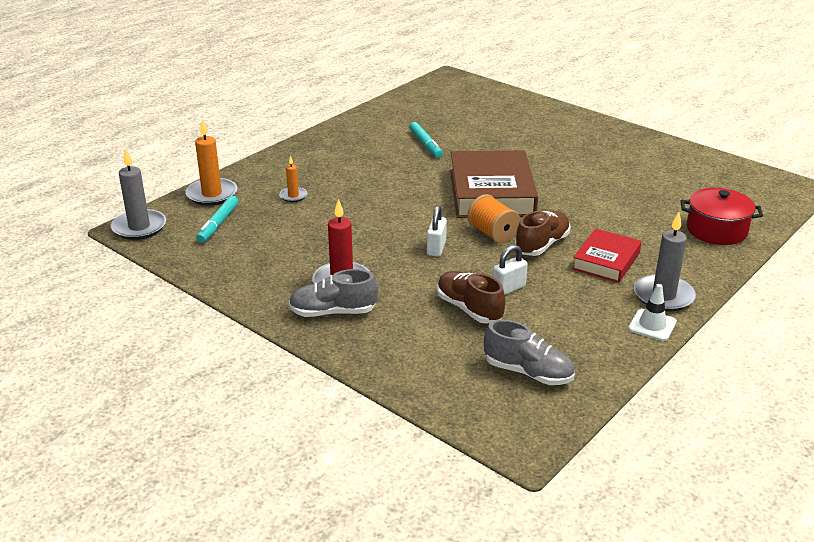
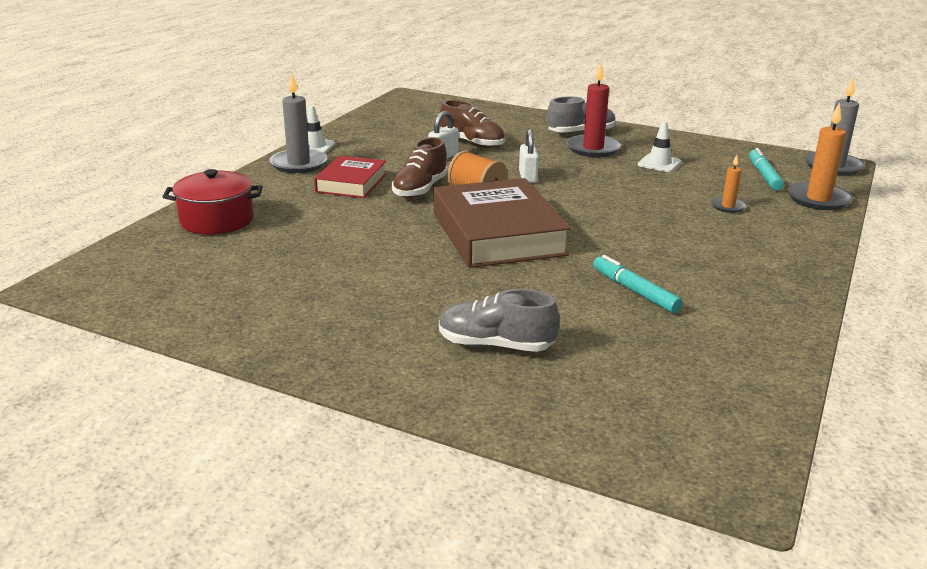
camera: 165 degrees right, 5 degrees down
(296, 251) = (659, 163): none -> white traffic cone
(528, 372) = (413, 119): grey shoe -> grey shoe (495, 345)

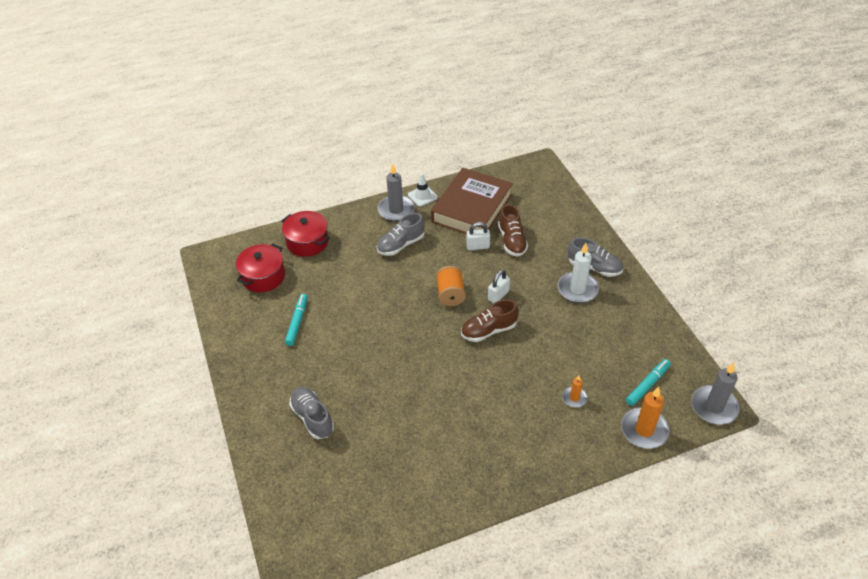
camera: 45 degrees right, 20 degrees up
(196, 267) = (263, 276): none -> red pot
(351, 183) = (401, 245): red book -> grey shoe
(420, 189) = (427, 272): brown shoe -> brown shoe (488, 330)
(497, 233) = (416, 337): brown book -> brown book (472, 208)
(593, 148) = (577, 289): red candle -> white candle
(635, 291) = (419, 428): turquoise marker -> turquoise marker (297, 322)
(659, 163) = (597, 330): white traffic cone -> none

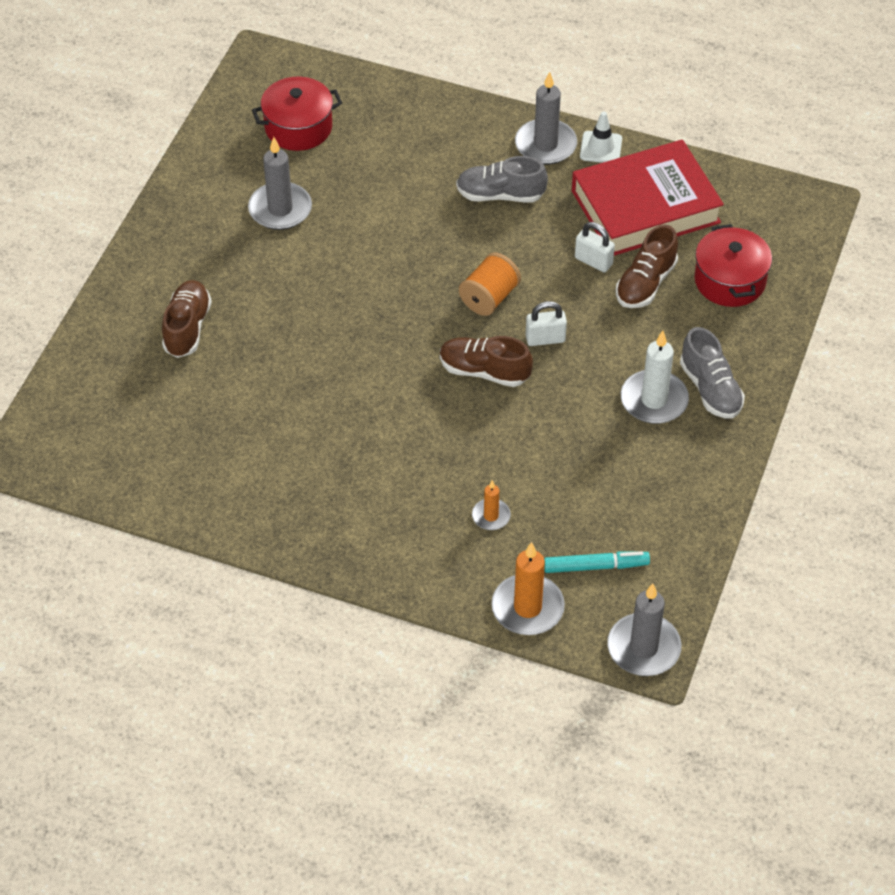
camera: 40 degrees right, 5 degrees up
(297, 322) = (280, 209): turquoise marker -> grey candle
(307, 242) = (393, 117): red pot -> red pot (729, 280)
(312, 418) = (187, 328): grey shoe -> brown shoe
(472, 208) = (645, 206): brown book -> red book

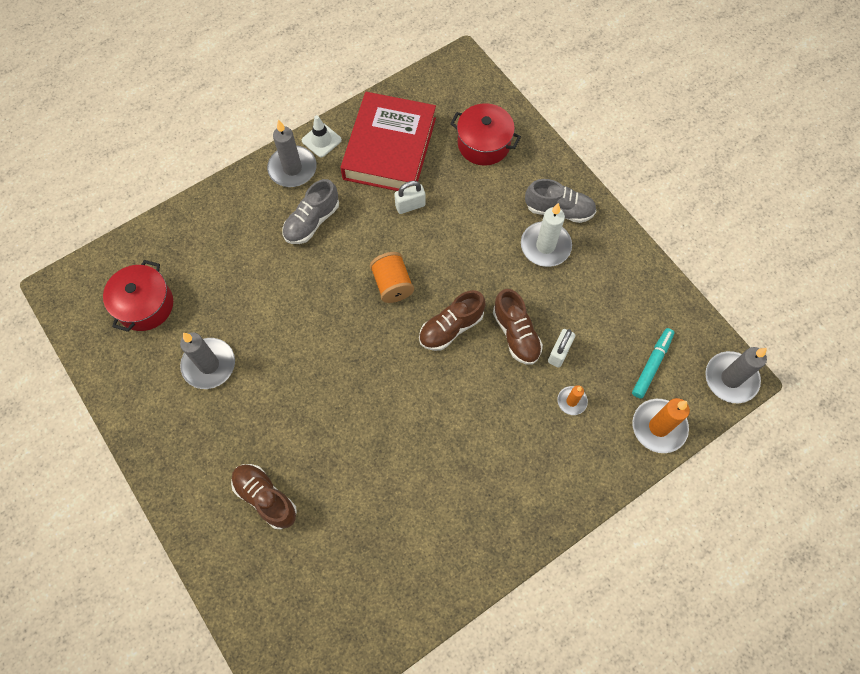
camera: 55 degrees left, 15 degrees up
(545, 339) = (451, 274): white padlock -> white padlock (559, 353)
(645, 283) = (450, 189): brown shoe -> brown shoe (516, 334)

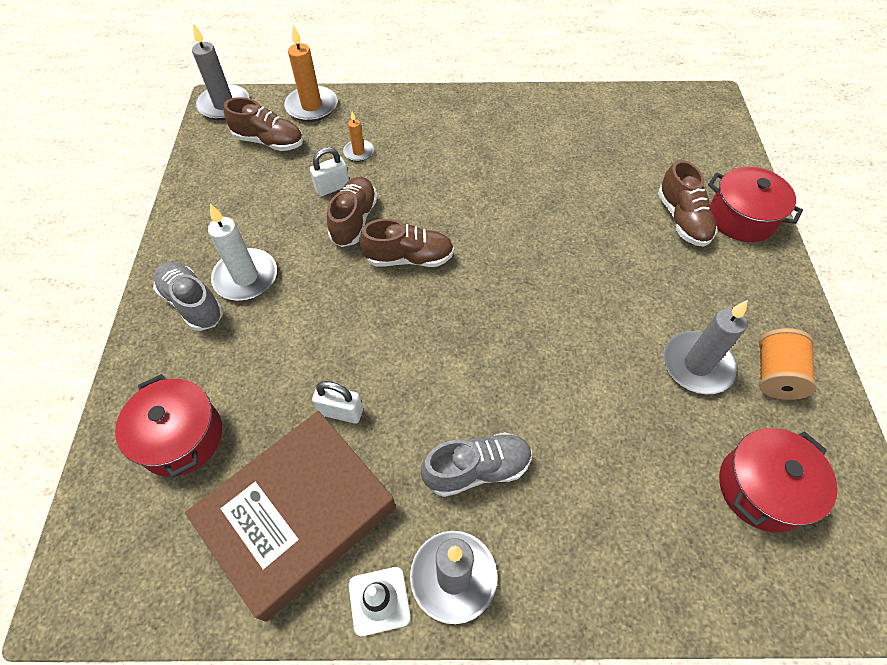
camera: 145 degrees left, 10 degrees down
(216, 532) = (741, 218): none -> red pot
(389, 148) = (298, 515): red book -> brown book
(392, 284) = (434, 332): orange spool -> orange spool (775, 375)
(652, 365) = (269, 141): turquoise marker -> brown shoe

